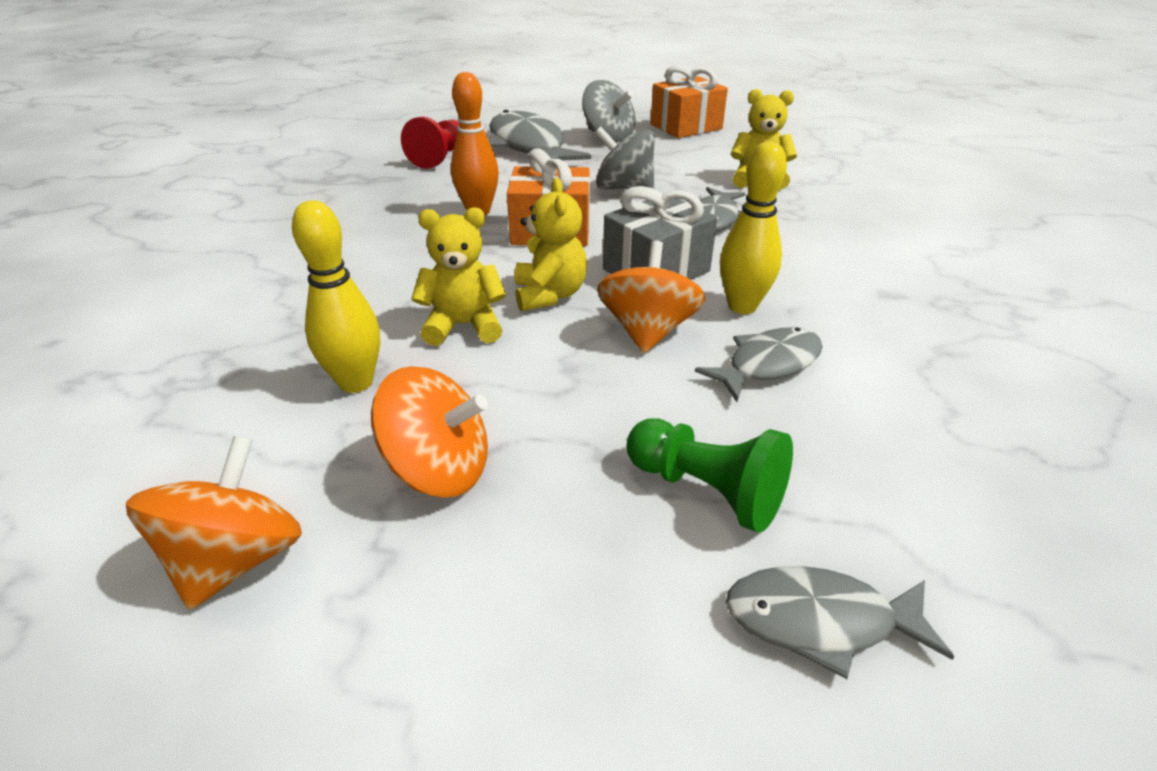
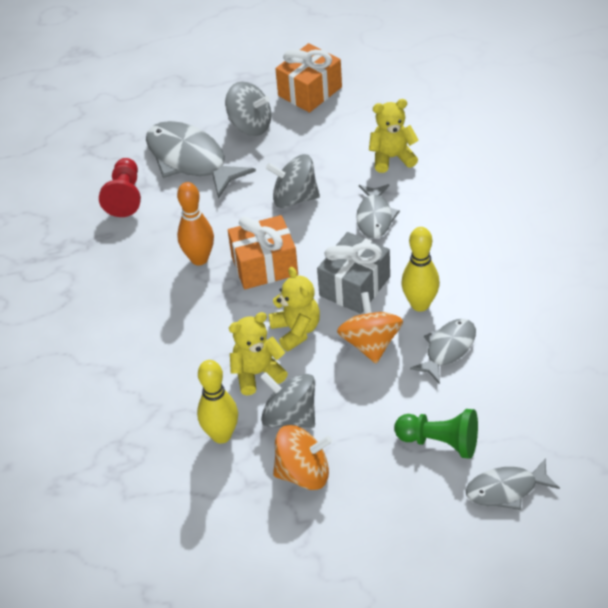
camera: 15 degrees left, 10 degrees up
(237, 559) = (239, 548): orange spinning top -> none
(473, 386) = (290, 417): none -> grey spinning top

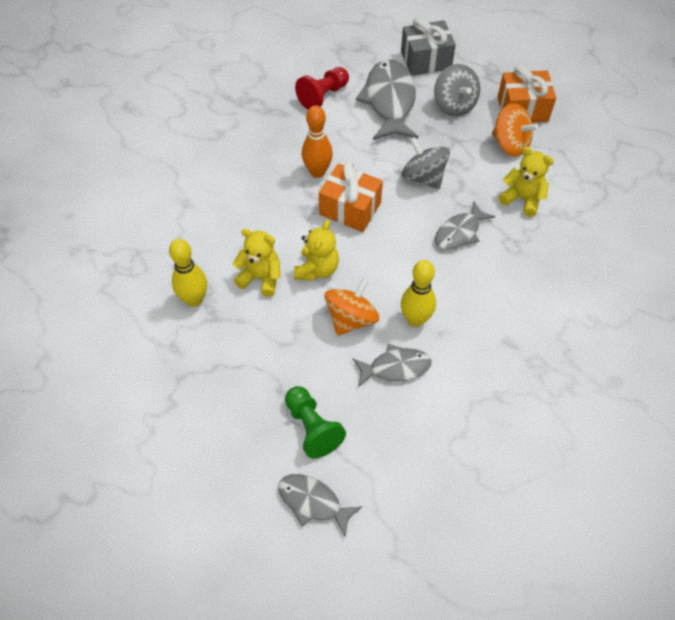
camera: 40 degrees right, 10 degrees up
(290, 417) = (245, 324): grey spinning top -> none
(303, 473) = (209, 369): orange spinning top -> orange spinning top (510, 144)
(354, 286) = (388, 270): grey gift -> grey gift (426, 60)

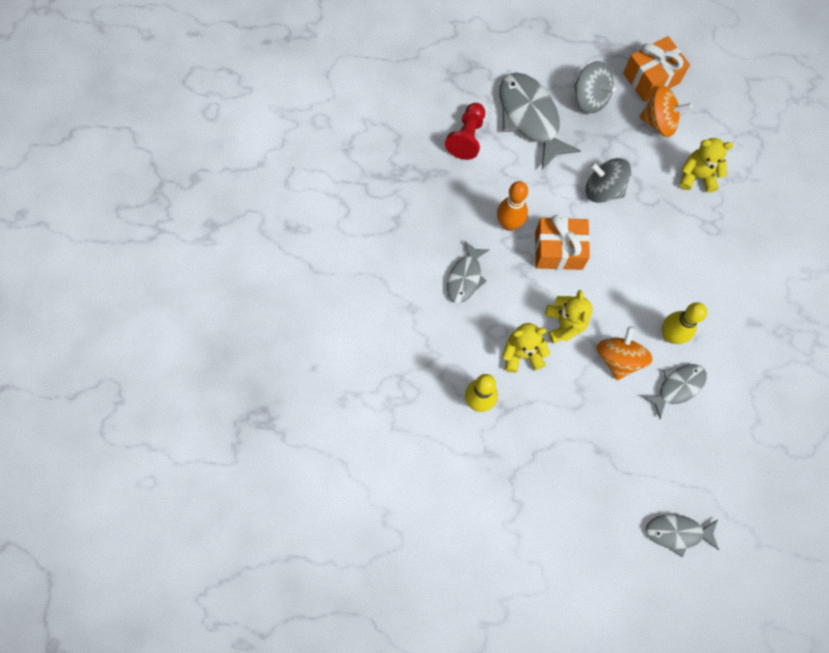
camera: 25 degrees left, 15 degrees up
(312, 427) = (642, 471): green pawn -> none
(426, 60) = (538, 56): grey gift -> none
(459, 232) = (662, 234): grey fish -> grey fish (465, 277)

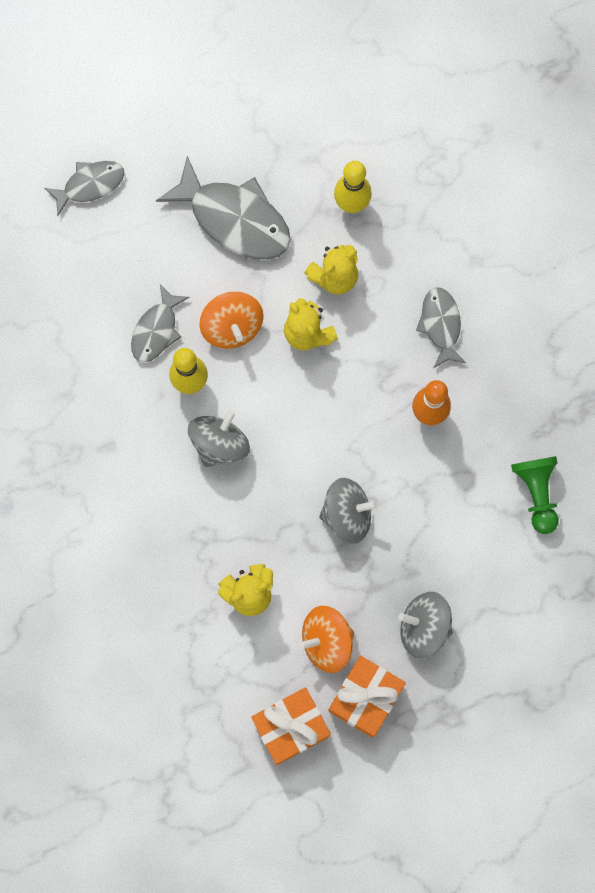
camera: 150 degrees right, 5 degrees up
(467, 137) = (536, 493): red pawn -> green pawn
(530, 118) = (479, 560): grey fish -> grey fish (234, 219)
(558, 250) = (358, 412): orange gift -> orange gift (291, 727)
(669, 281) = (219, 444): none -> grey spinning top

